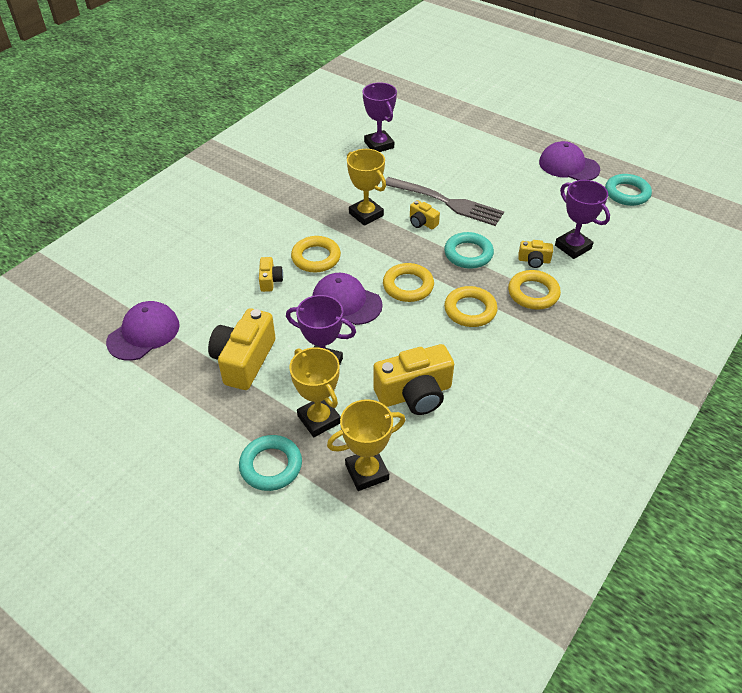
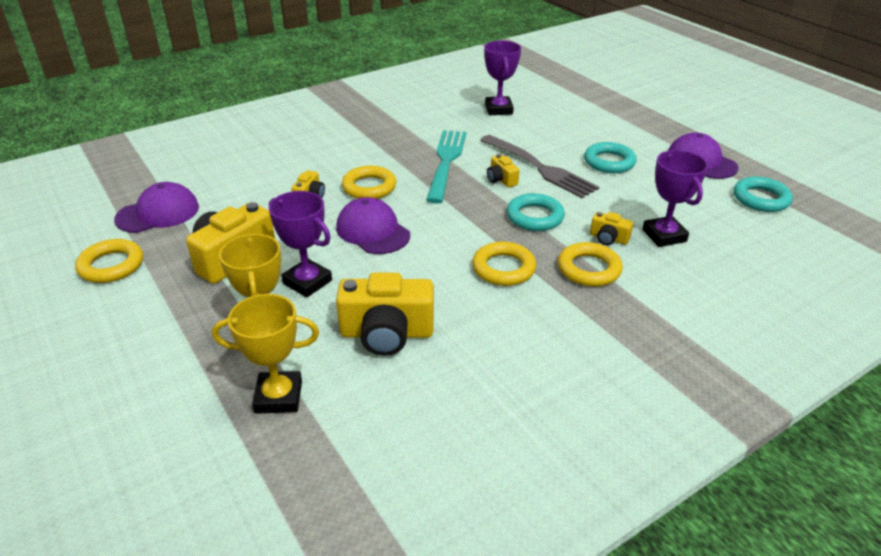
camera: 20 degrees right, 10 degrees down
(271, 466) = (183, 361): turquoise ring -> turquoise ring (609, 162)
(366, 214) = (446, 162): yellow trophy -> turquoise fork
(408, 286) = (448, 231): yellow ring -> yellow ring (111, 265)

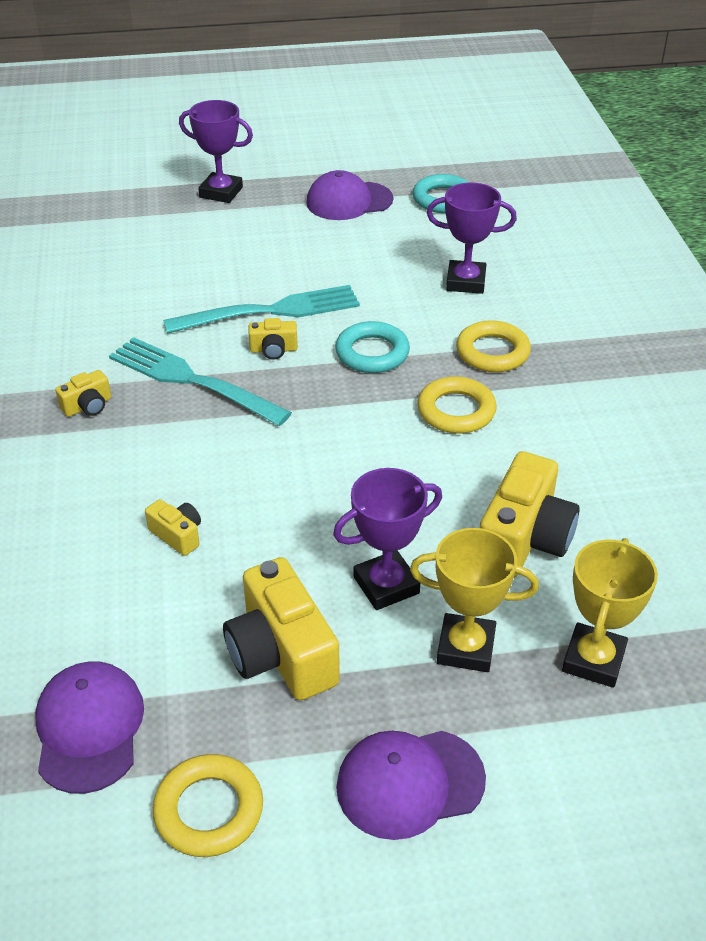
camera: 65 degrees left, 5 degrees up
(369, 187) = (199, 469): yellow ring -> none
(373, 231) = (310, 495): purple cap -> purple cap (409, 783)
(498, 109) = (94, 291): purple trophy -> purple trophy (221, 192)
(539, 168) = (271, 311): grey fork -> turquoise fork
(608, 238) = (448, 318): yellow camera -> yellow camera (88, 406)
(609, 162) = (300, 258): turquoise ring -> none

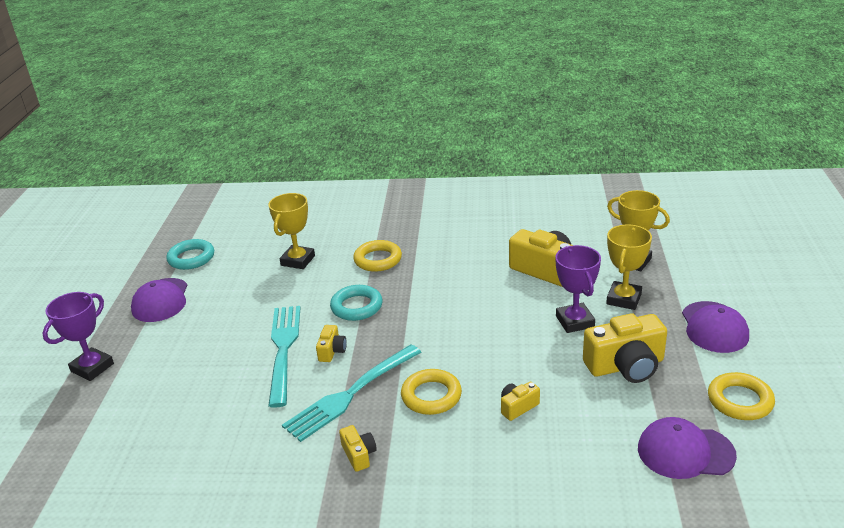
camera: 75 degrees left, 10 degrees down
(456, 411) = (429, 280): yellow ring -> yellow ring (431, 396)
(466, 282) = (298, 260): purple trophy -> yellow trophy

